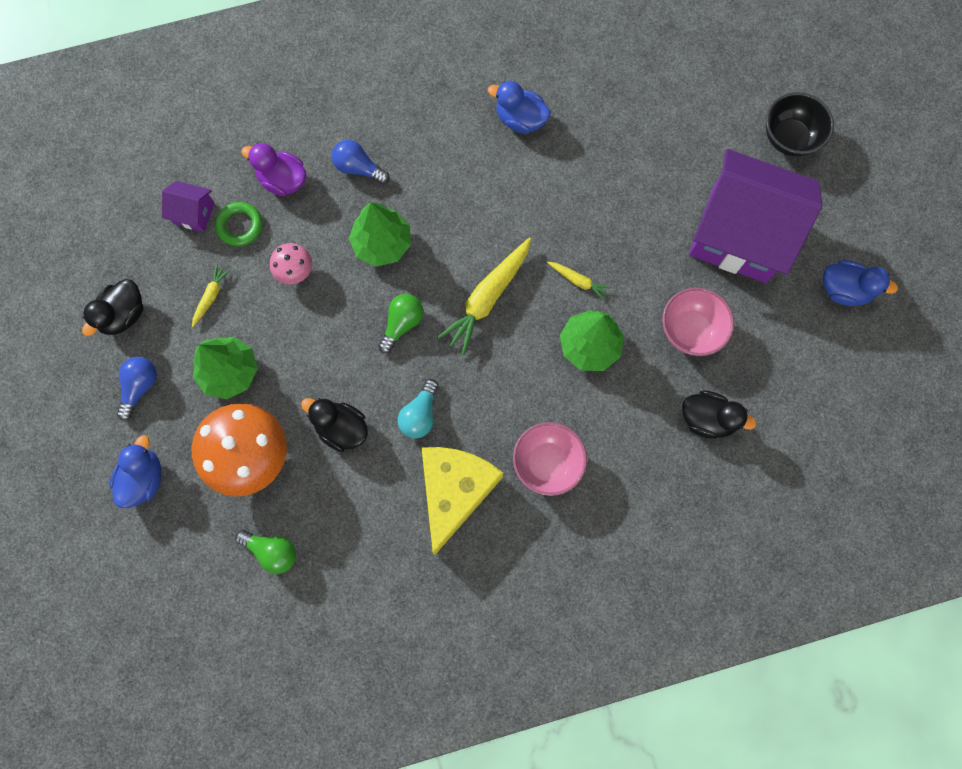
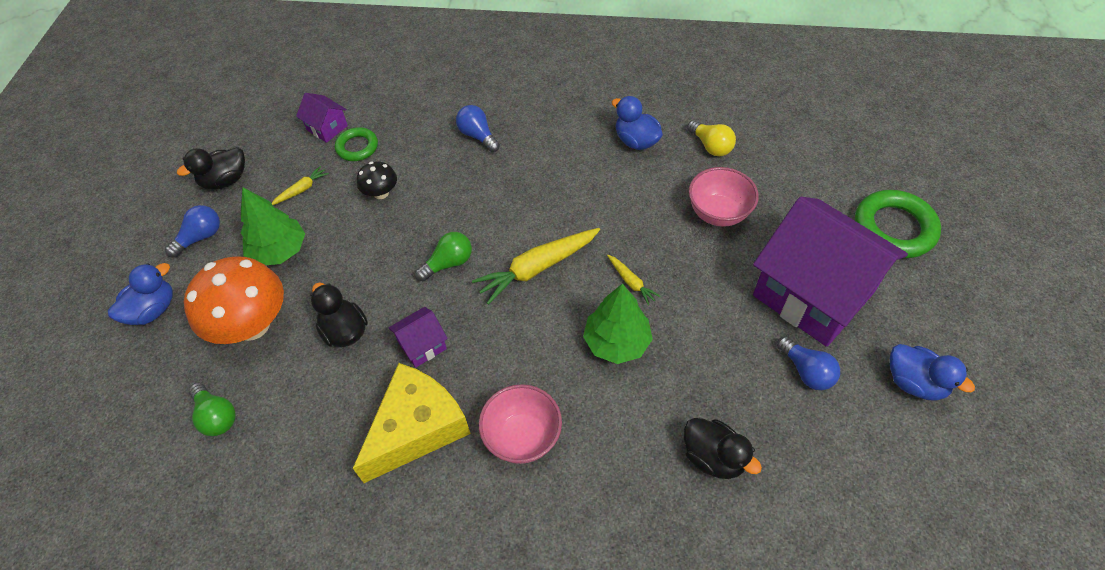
camera: 25 degrees right, 20 degrees down
(283, 180) = (411, 126): purple duck -> none
(295, 271) = (381, 193): pink mushroom -> black mushroom
(382, 243) = (466, 195): green tree -> none
(420, 415) = (422, 345): turquoise light bulb -> purple house
(595, 101) = (711, 146): none -> yellow light bulb
(690, 331) = (727, 364): pink bowl -> pink bowl (718, 213)
(756, 312) = (806, 371): none -> blue light bulb
(789, 138) = (894, 228): black bowl -> green ring

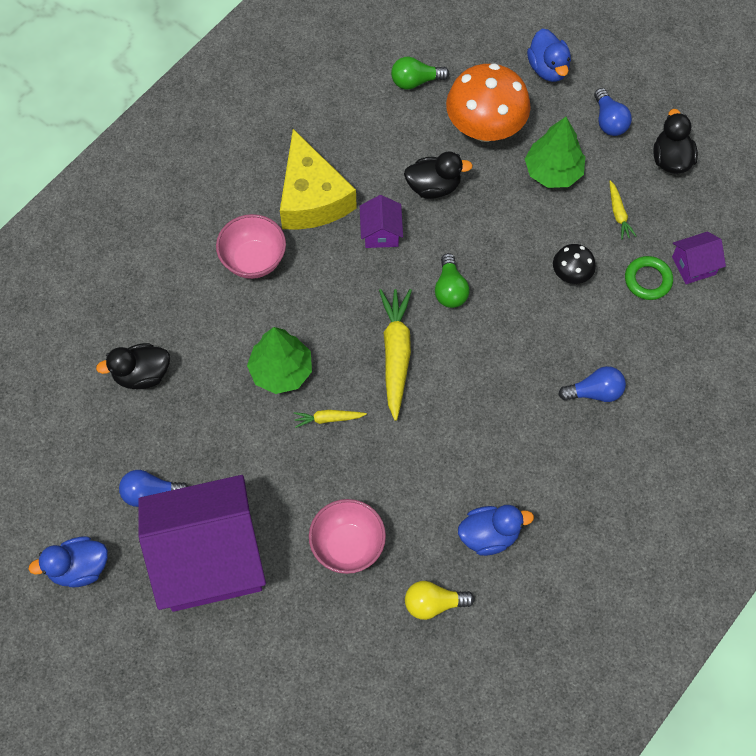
camera: 120 degrees right, 10 degrees up
(894, 228) = (217, 694): green ring -> none

